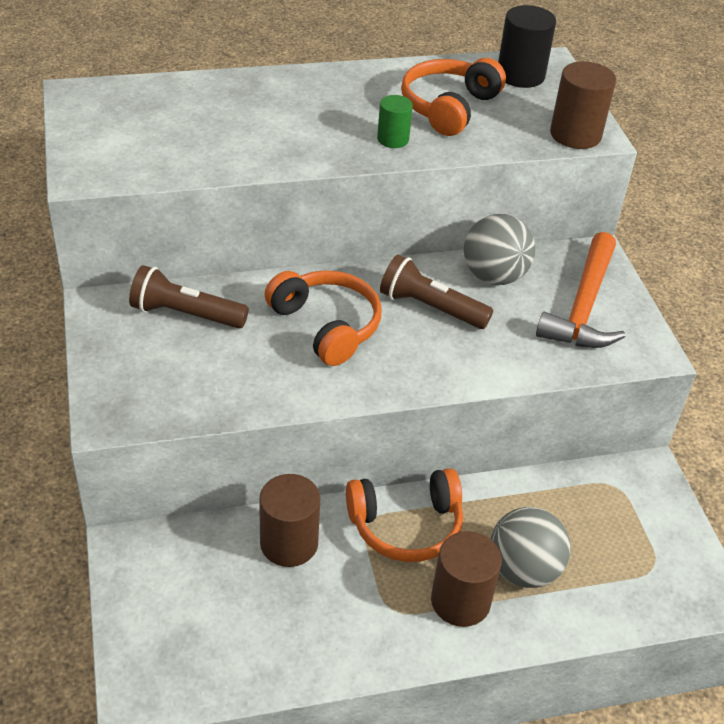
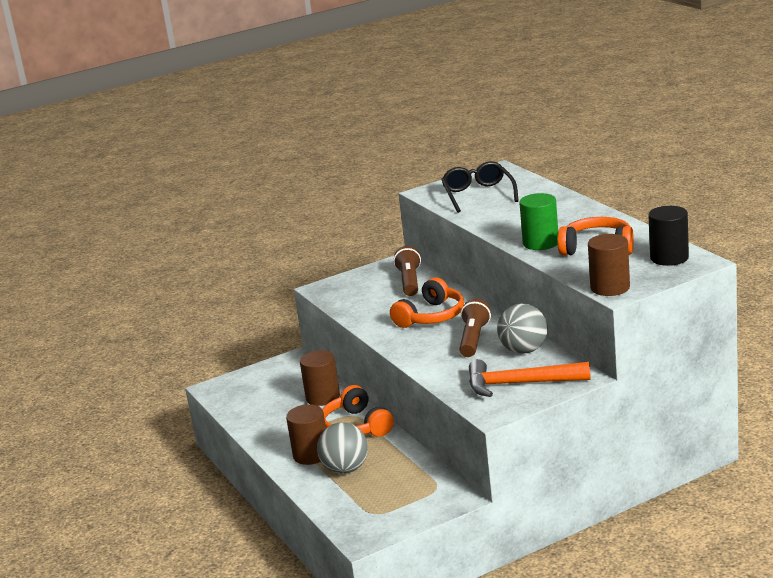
camera: 80 degrees right, 20 degrees down
(157, 136) = (478, 194): none -> black glasses
(393, 139) = (540, 243): green cylinder -> green cylinder, size x1.66

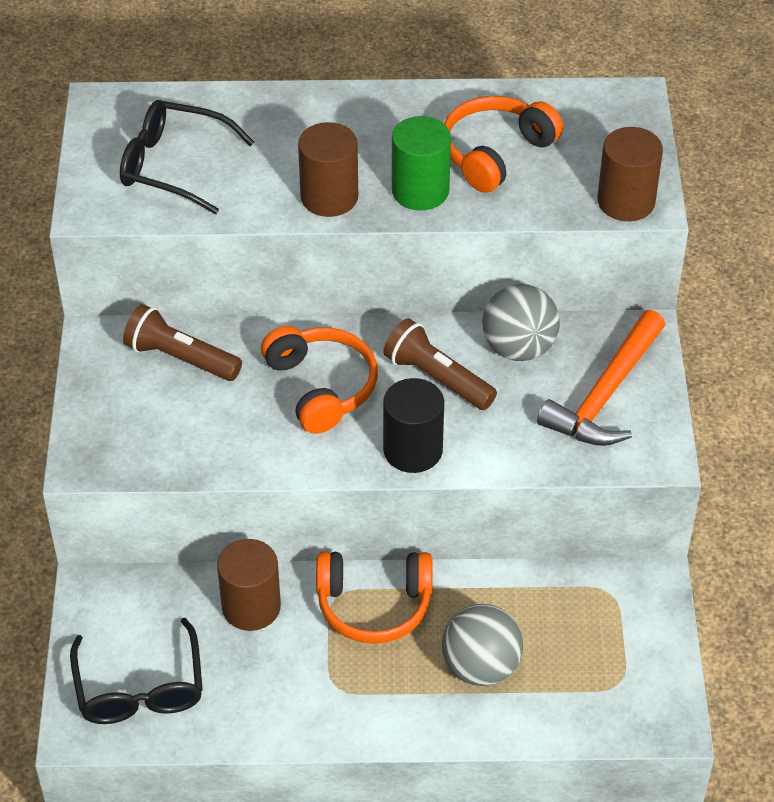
camera: 65 degrees left, 25 degrees up
(248, 392) = (140, 688): none -> black glasses
(311, 455) = (406, 688): brown cylinder -> brown cylinder (329, 197)
(669, 258) = (594, 115): black cylinder -> black cylinder (413, 450)

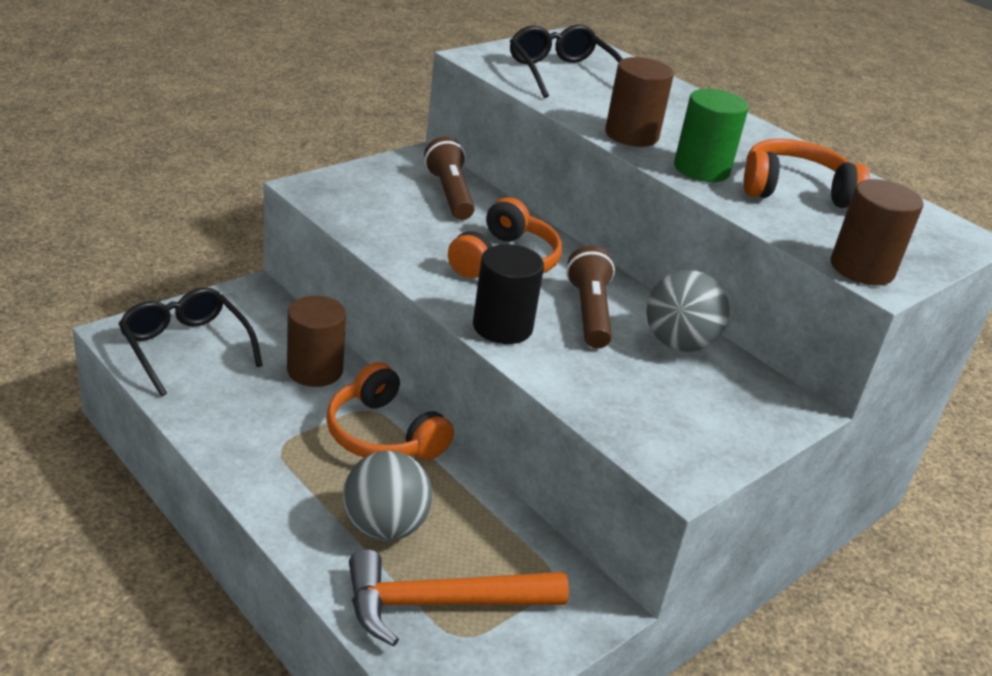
camera: 45 degrees right, 15 degrees down
(140, 688) = (185, 347): black glasses -> black glasses turned 105 degrees clockwise
(605, 395) = (701, 413): orange hammer -> orange hammer (441, 603)

